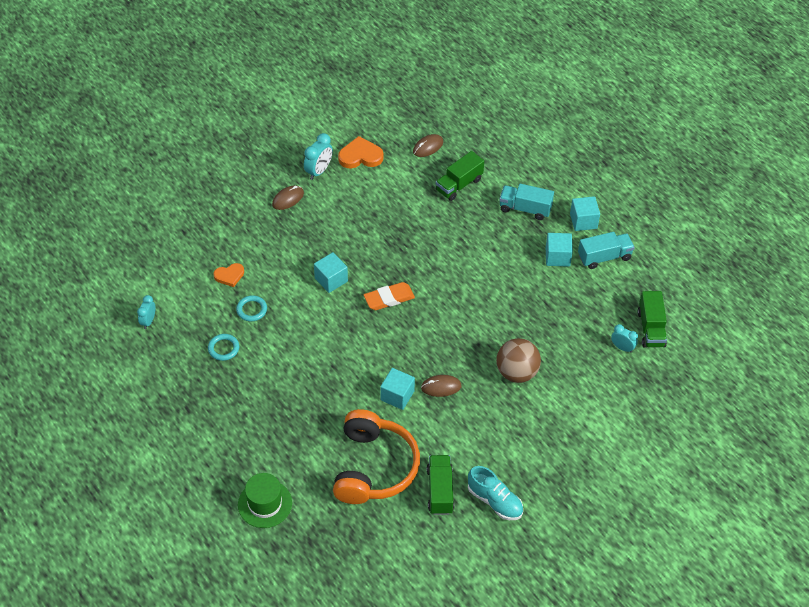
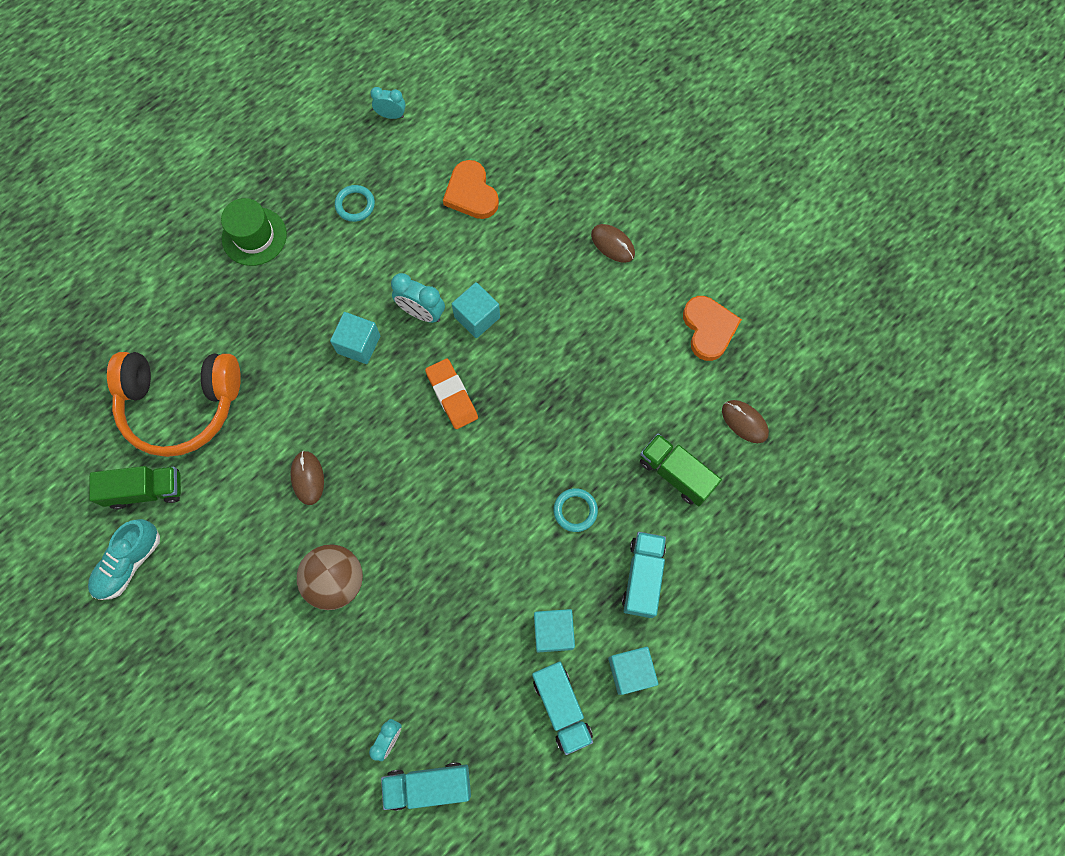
camera: 85 degrees right, 20 degrees up
(229, 276) = (471, 193): orange heart -> orange heart, size x1.56
(252, 310) = (418, 228): turquoise ring -> turquoise ring (575, 510)
(265, 504) = (130, 285): green hat -> green hat (254, 236)
(319, 171) = (670, 277): turquoise clock -> turquoise clock (421, 313)
(397, 395) = (291, 422): turquoise cube -> turquoise cube (358, 344)
(651, 328) = (428, 785): green truck -> turquoise truck

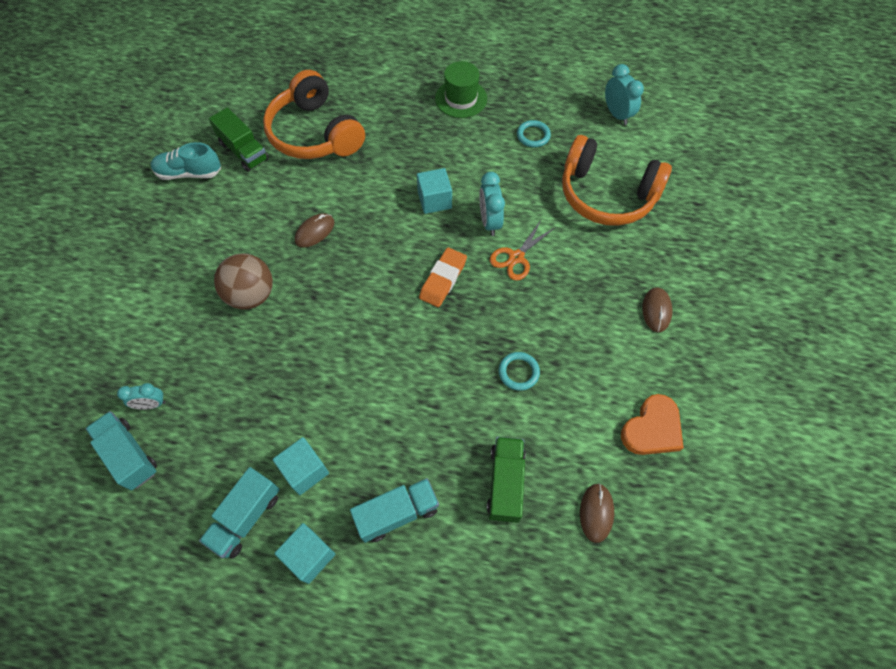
camera: 55 degrees right, 10 degrees down
(391, 115) = (617, 114): turquoise clock -> turquoise clock, size x1.50
(471, 193) = (606, 195): orange heart -> orange headphones
(477, 317) = (516, 257): turquoise cube -> orange scissors
(575, 510) = (416, 423): turquoise ring -> turquoise ring (518, 372)

